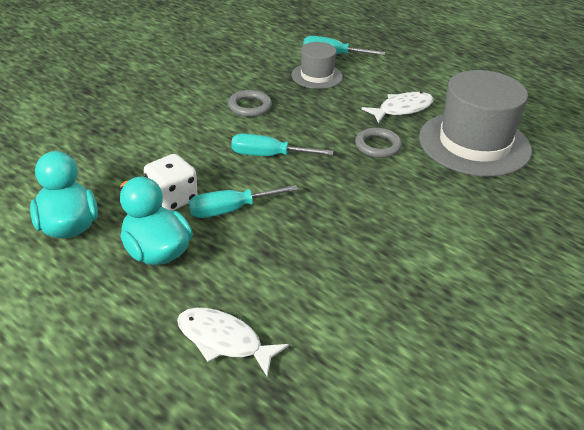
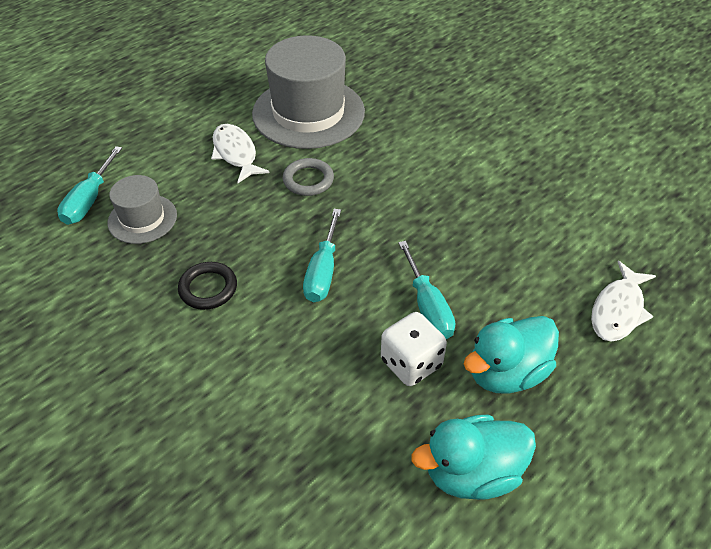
camera: 85 degrees left, 10 degrees up
(249, 106) = (208, 288): grey ring -> black ring

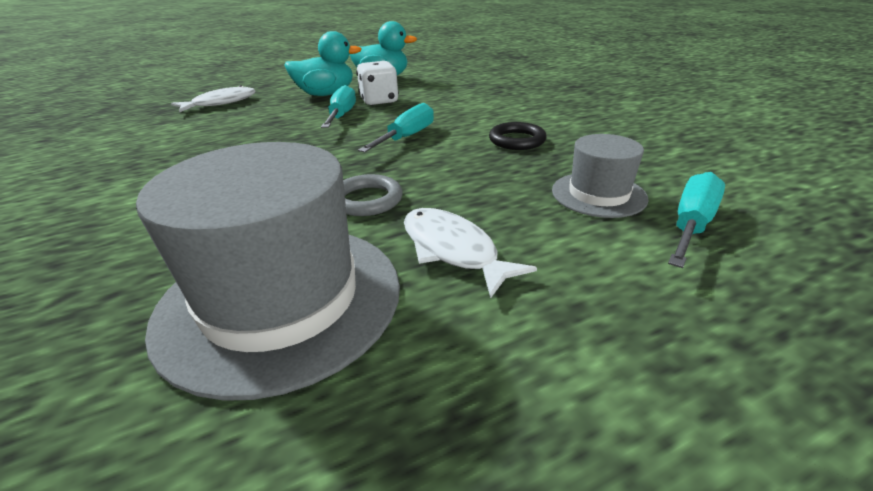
camera: 160 degrees left, 15 degrees down
(236, 153) = (453, 250): white fish -> white fish turned 150 degrees clockwise

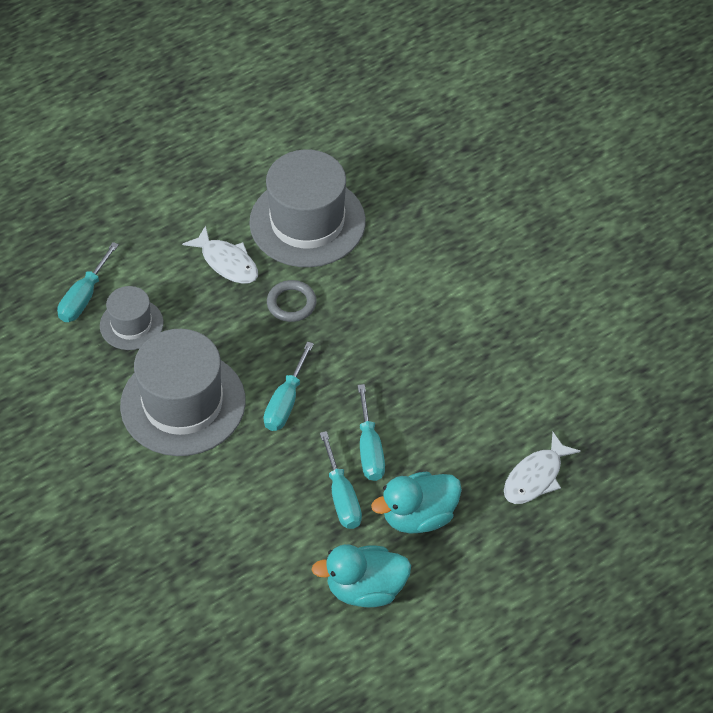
camera: 170 degrees right, 20 degrees up
(379, 101) = (342, 496): white dice -> turquoise screwdriver
(517, 140) = (183, 403): black ring -> grey hat

